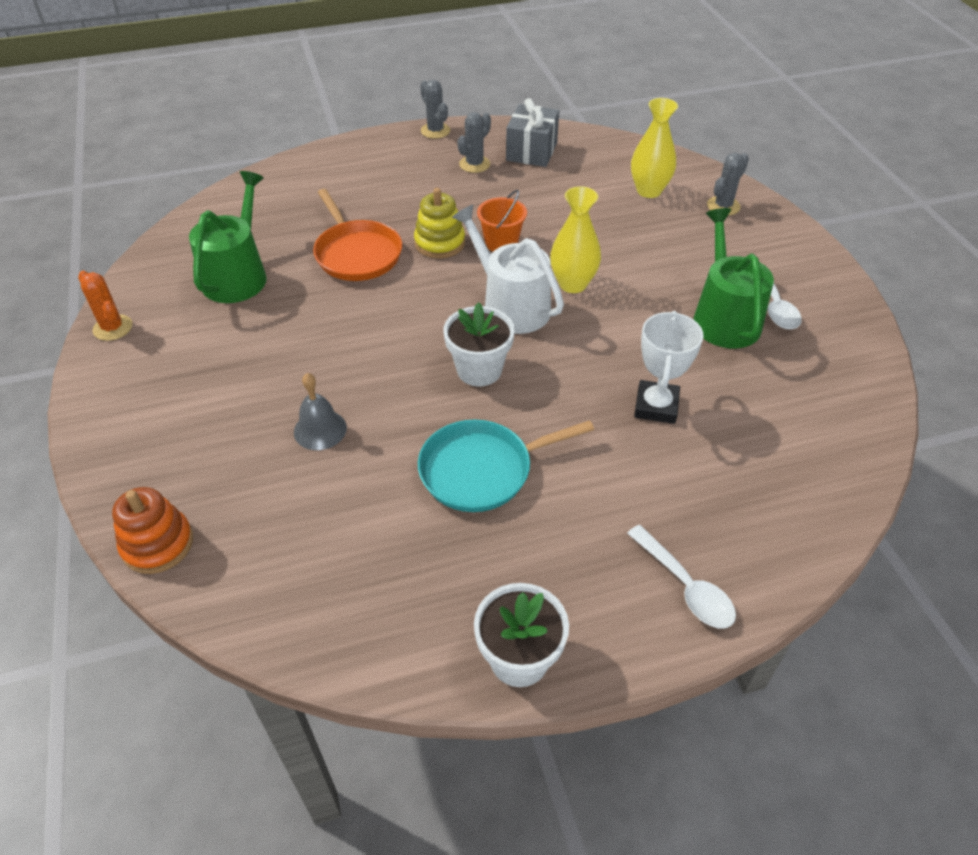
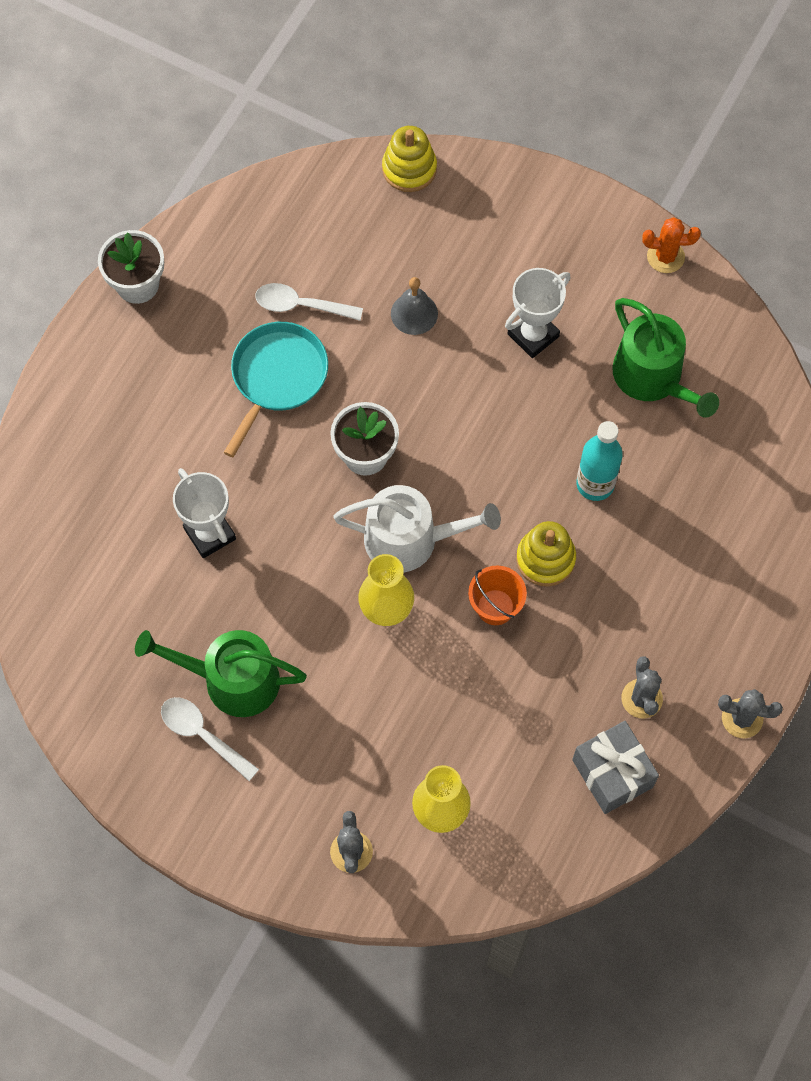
camera: 135 degrees right, 20 degrees up
(157, 544) = (409, 169): orange stacking toy -> yellow stacking toy
(265, 351) = (533, 335): none -> white trophy
(357, 254) = (595, 484): orange pan -> turquoise bottle
(685, 586) = (80, 406): white spoon -> white spoon (301, 305)
(724, 317) = (232, 680): green watering can -> green watering can turned 150 degrees clockwise

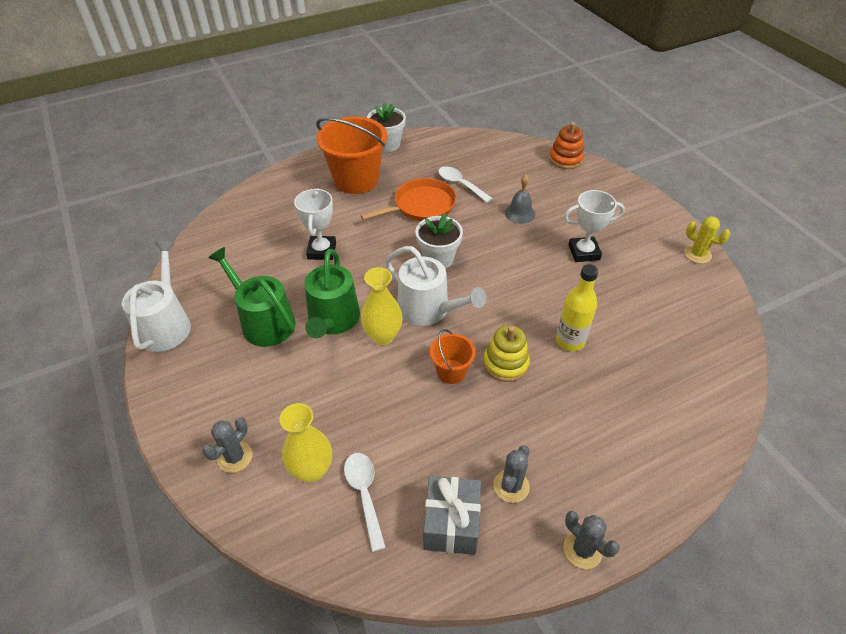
camera: 35 degrees right, 20 degrees down
(118, 760) = (166, 324): none -> white watering can
(150, 382) = (356, 180): none -> orange bucket
(202, 735) = (220, 339): white spoon -> white spoon (364, 494)
(277, 377) = (421, 205): turquoise pan -> orange pan
(409, 169) = (565, 159): yellow stacking toy -> orange stacking toy
(595, 484) = (570, 341): turquoise bottle -> yellow bottle
(653, 378) = (649, 306): green watering can -> green watering can (333, 320)
(665, 257) = (697, 254): orange cactus -> yellow cactus

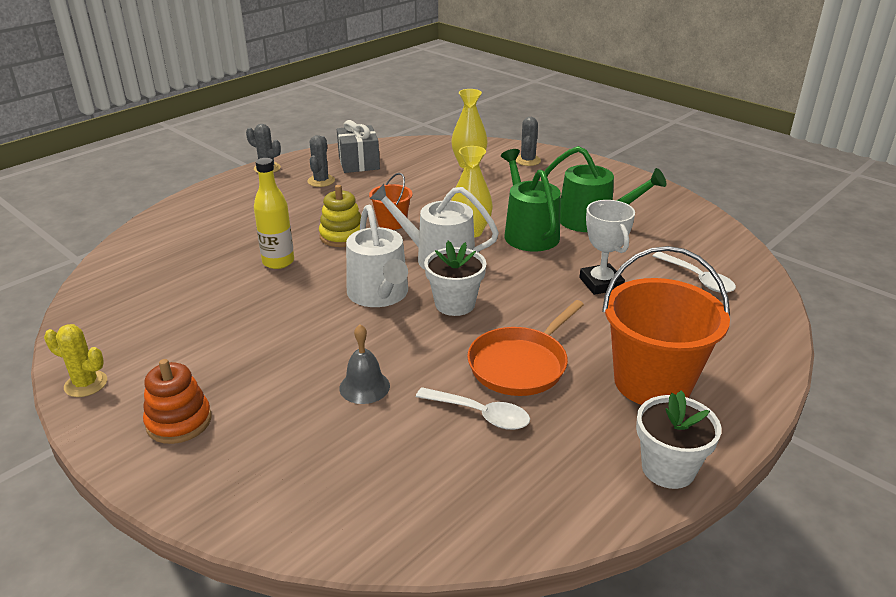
camera: 160 degrees right, 15 degrees down
(166, 324) = (676, 204): white watering can -> white watering can (380, 294)
(364, 494) = (424, 163): white spoon -> white spoon (698, 279)
(565, 159) = (295, 526): orange stacking toy -> orange stacking toy (179, 421)
(584, 252) = (260, 351): white trophy -> none

